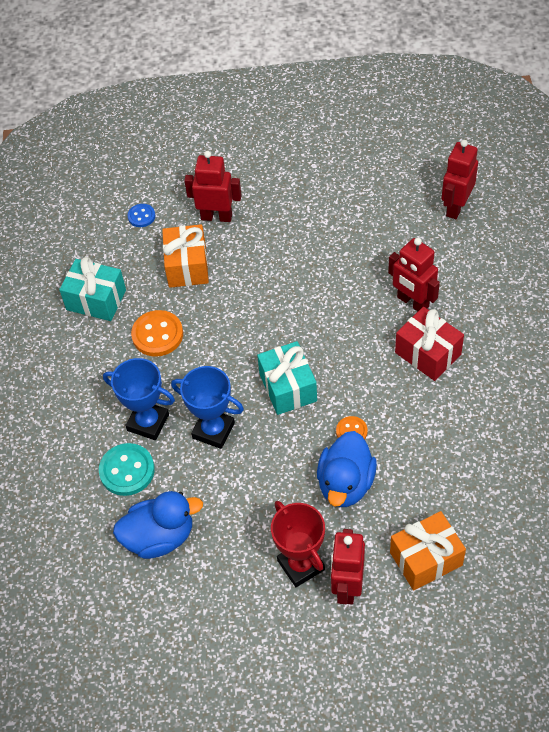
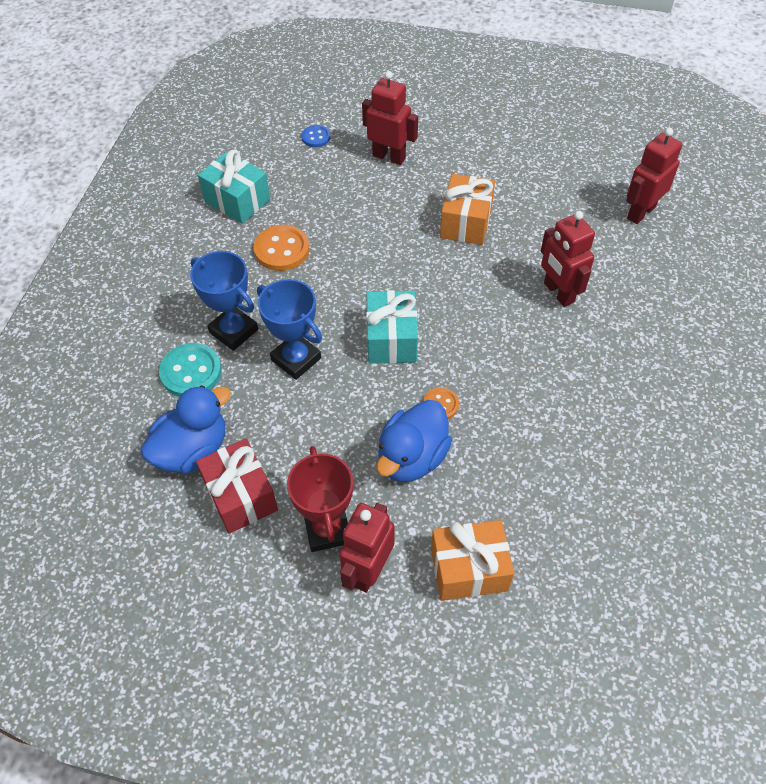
camera: 15 degrees right, 0 degrees up
(159, 537) = (192, 450): blue duck -> blue duck turned 45 degrees counterclockwise
(187, 266) = (340, 194): orange gift -> orange gift (465, 222)
(428, 353) = (555, 349): red gift -> red gift (240, 496)

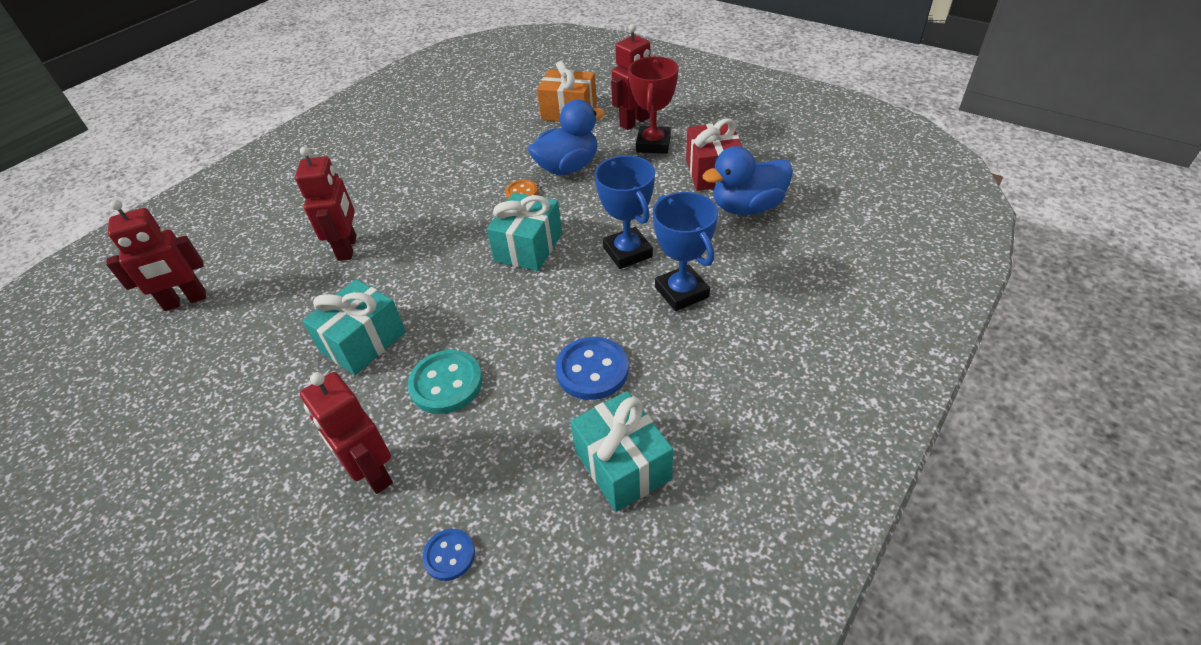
camera: 155 degrees left, 10 degrees down
(191, 372) = (736, 265): turquoise button -> turquoise button (446, 383)
(282, 250) = (592, 370): orange button -> blue button
(465, 222) = (363, 342): orange gift -> turquoise gift

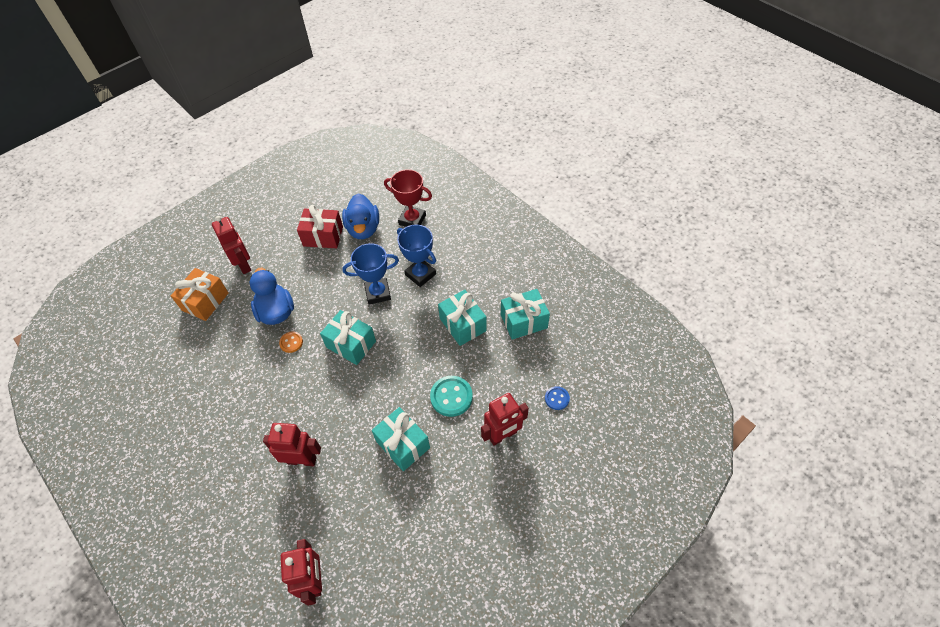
camera: 80 degrees left, 10 degrees up
(592, 370) = (462, 325): blue button -> turquoise gift
(653, 144) = (276, 259): red trophy -> red trophy (412, 220)
(681, 292) = (420, 274): blue trophy -> blue trophy turned 60 degrees clockwise

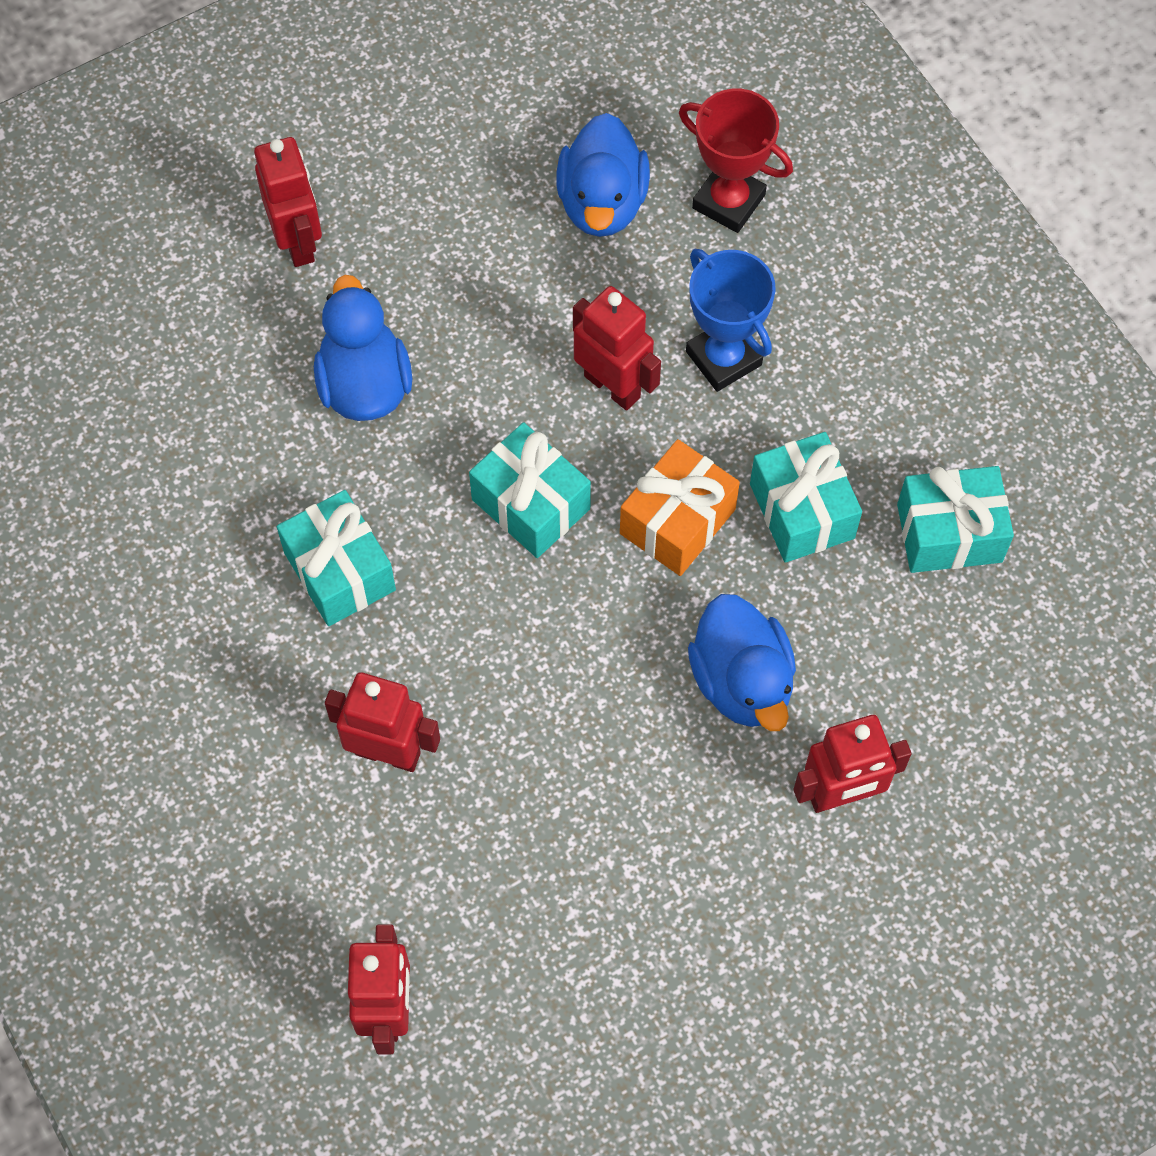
camera: 10 degrees right, 10 degrees up
(205, 301) = (199, 322): orange gift -> orange gift (677, 521)
(291, 342) = (392, 470): orange button -> none
(323, 236) = (499, 202): red gift -> none
(378, 293) = (612, 386): blue trophy -> red robot
(403, 444) = (614, 766): turquoise gift -> turquoise gift (340, 571)
(451, 397) = (742, 681): turquoise button -> blue duck
(557, 398) = (983, 737): blue button -> none

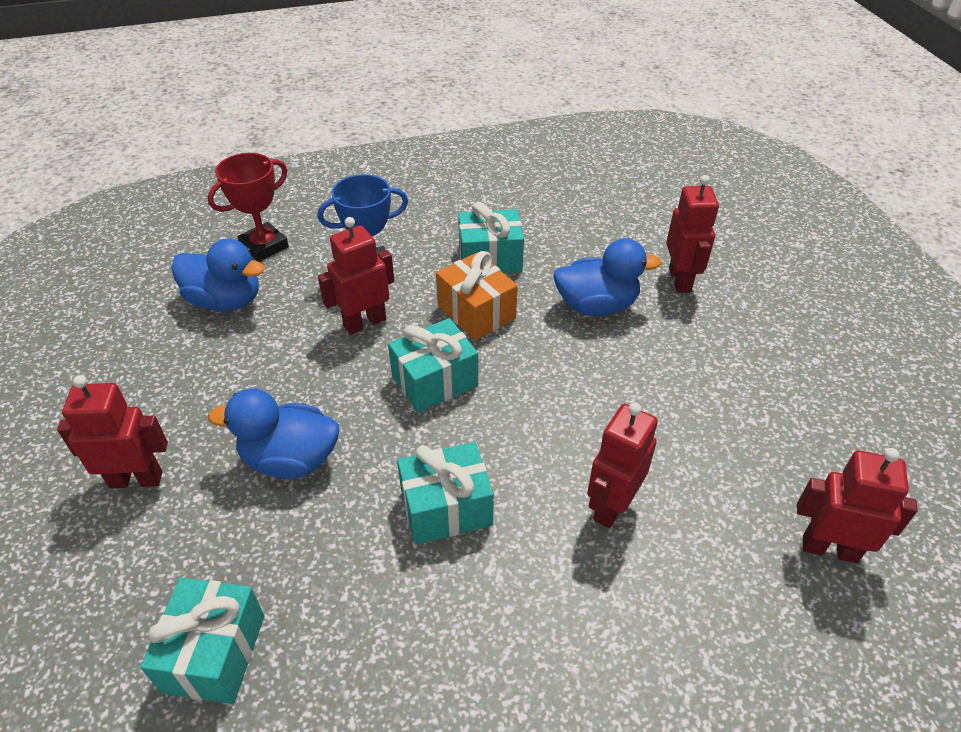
camera: 75 degrees left, 20 degrees down
(949, 533) = (525, 208): turquoise gift -> turquoise gift (214, 653)

